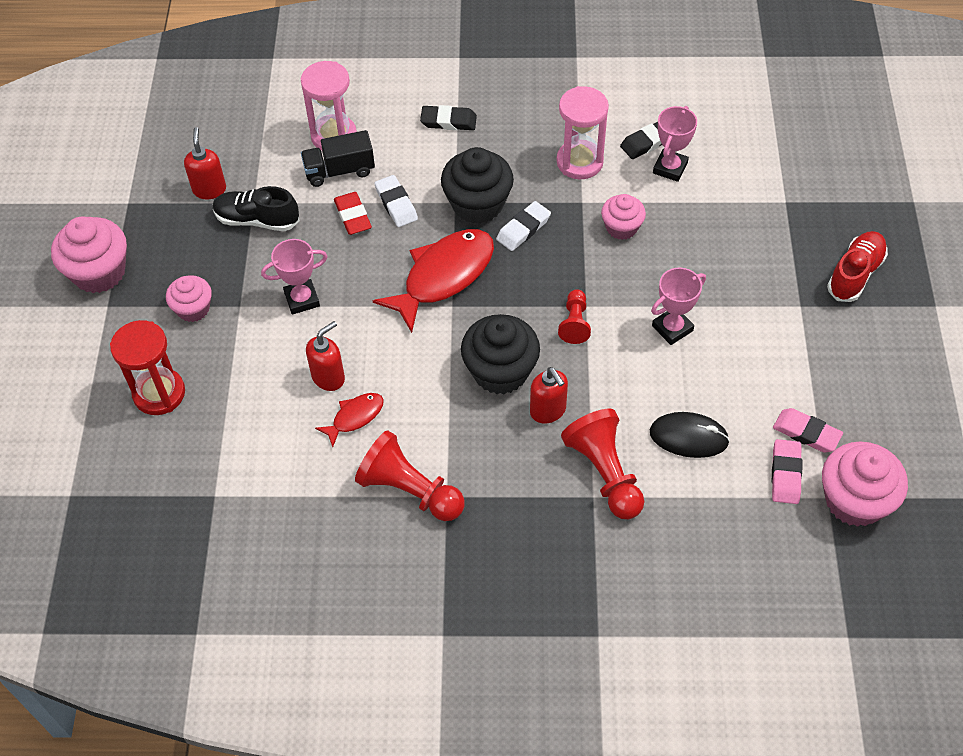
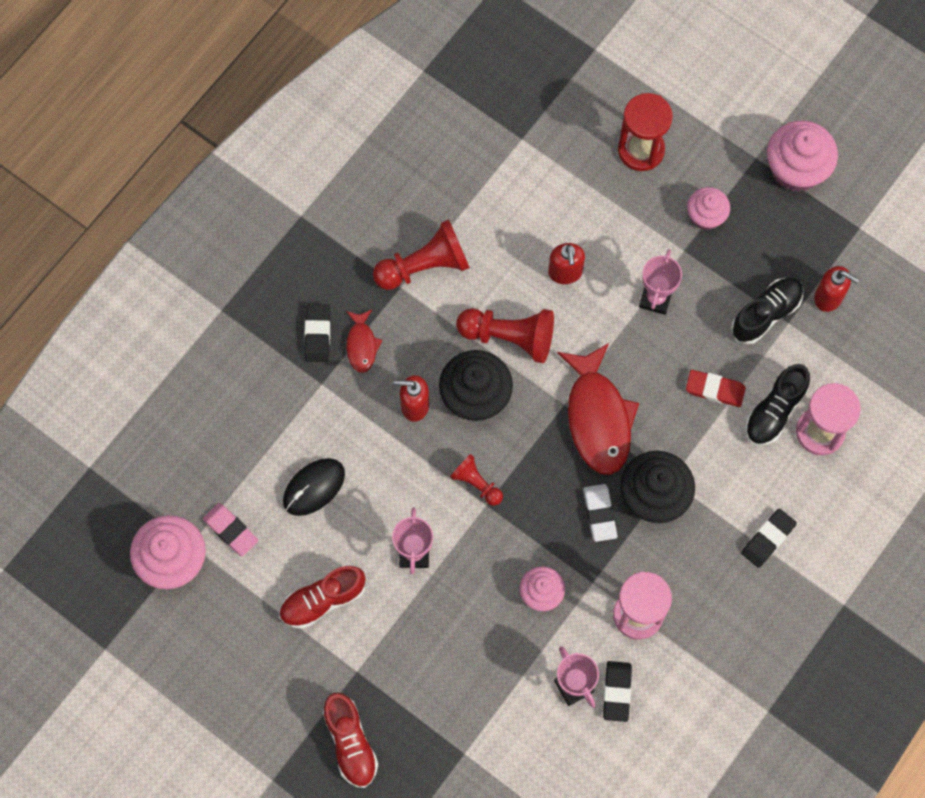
camera: 125 degrees right, 15 degrees up
(339, 171) = (774, 411): black truck -> black shoe
(355, 417) = (515, 268): red fish -> red fish (361, 345)
(396, 204) = (703, 432): white eraser -> none
(550, 533) = (317, 334): none -> black eraser
(605, 473) = (333, 406): red pawn -> red pawn (509, 337)
(772, 365) = (323, 600): none -> red shoe
(806, 433) = (249, 575): pink eraser -> none

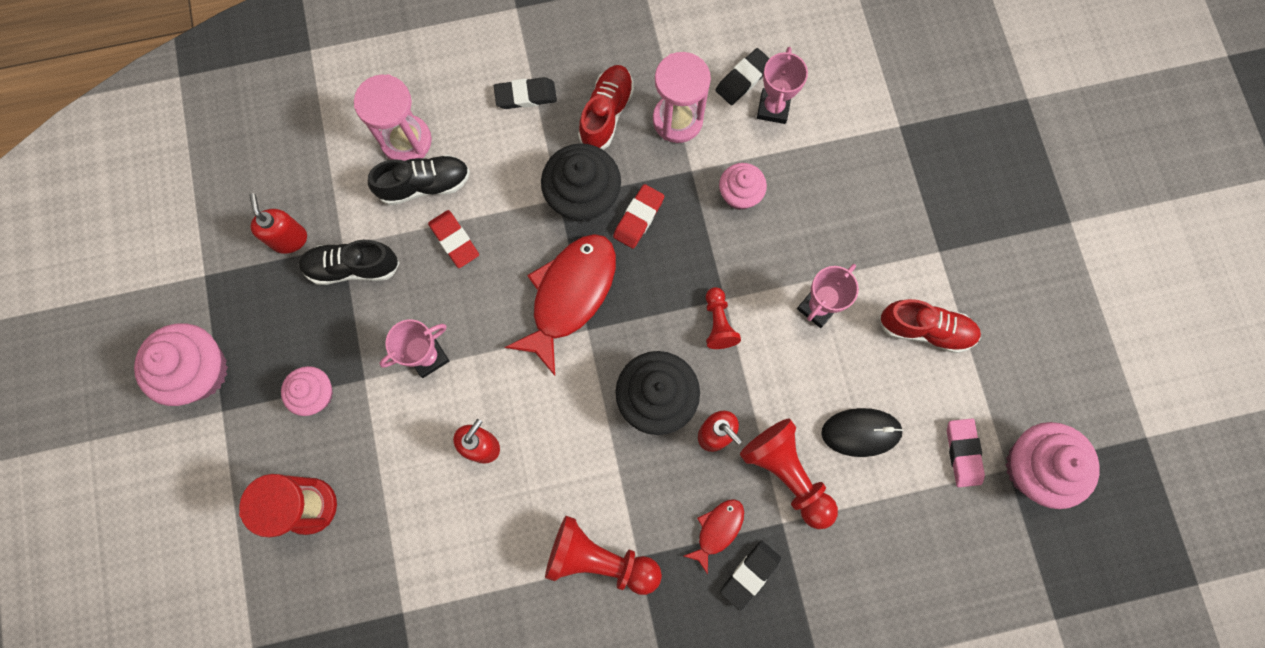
camera: 140 degrees left, 5 degrees up
(350, 743) = (985, 201): red shoe -> red shoe (606, 113)
(509, 337) = (582, 427): red pawn -> red pawn (787, 474)
(599, 514) = (638, 218): white eraser -> red eraser

